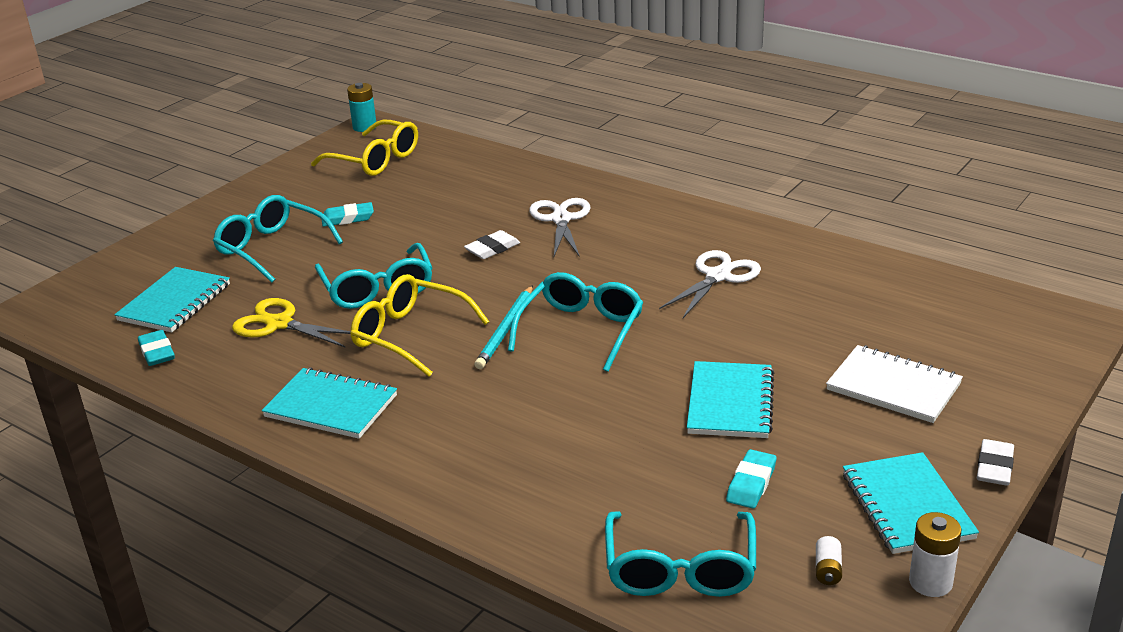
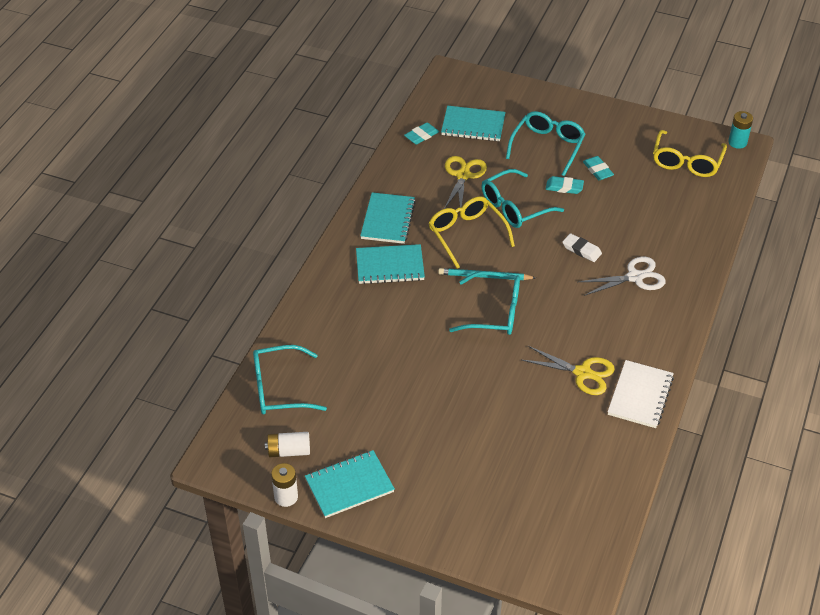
camera: 75 degrees right, 15 degrees up
(409, 335) = (466, 234): yellow glasses -> yellow glasses turned 45 degrees counterclockwise
(718, 276) = (582, 373): white scissors -> yellow scissors
(730, 403) = (432, 395): turquoise notebook -> turquoise notebook (390, 266)
(751, 483) = (356, 412): turquoise eraser -> turquoise eraser (564, 187)
(828, 570) = (289, 451): white battery -> white battery, size x1.65
(893, 387) = (470, 477): white notebook -> white notebook (640, 396)
(994, 467) = (395, 529): white eraser -> none

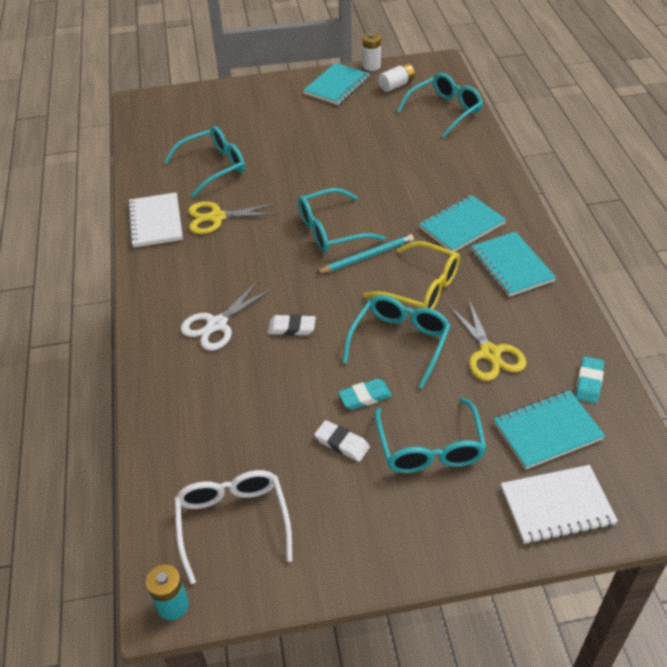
camera: 150 degrees right, 0 degrees up
(504, 96) = (556, 506): none -> white notebook
(552, 435) = (213, 167): none -> turquoise glasses
(597, 170) = (342, 443): turquoise eraser -> white eraser
(686, 162) = (233, 522): yellow glasses -> white glasses

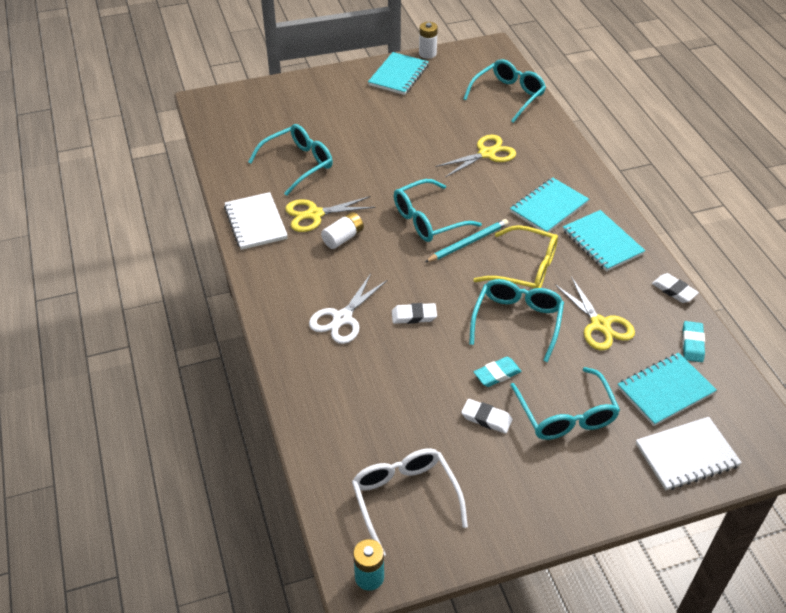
camera: 10 degrees left, 0 degrees up
(396, 85) = (456, 72): white battery -> white battery (343, 238)
(408, 167) = (486, 154): none -> yellow scissors
(580, 322) = (674, 290): none -> white eraser

